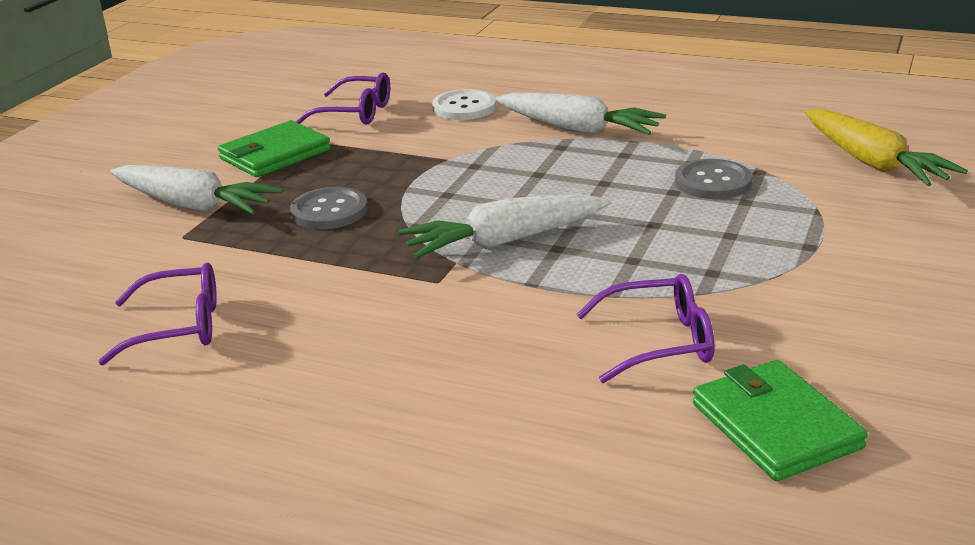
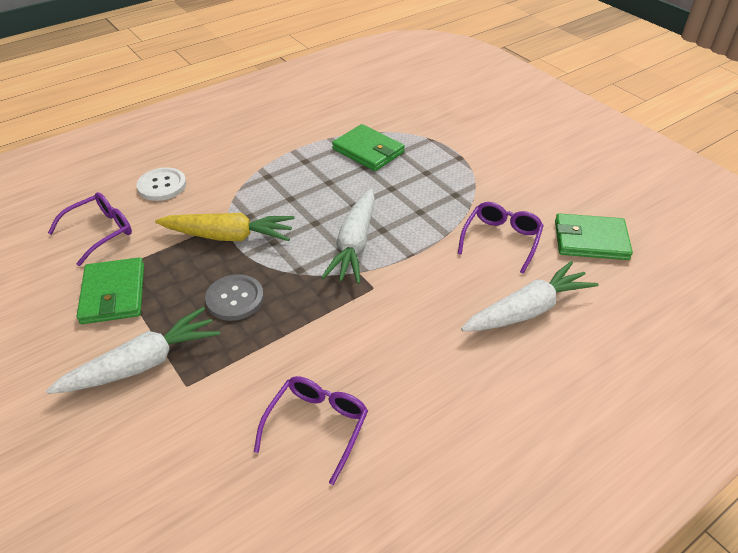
camera: 60 degrees left, 15 degrees up
(577, 129) = (252, 161): white carrot -> white carrot (527, 310)
(713, 182) = (368, 151): grey button -> green wallet
(872, 162) = (402, 102): yellow carrot -> yellow carrot (228, 236)

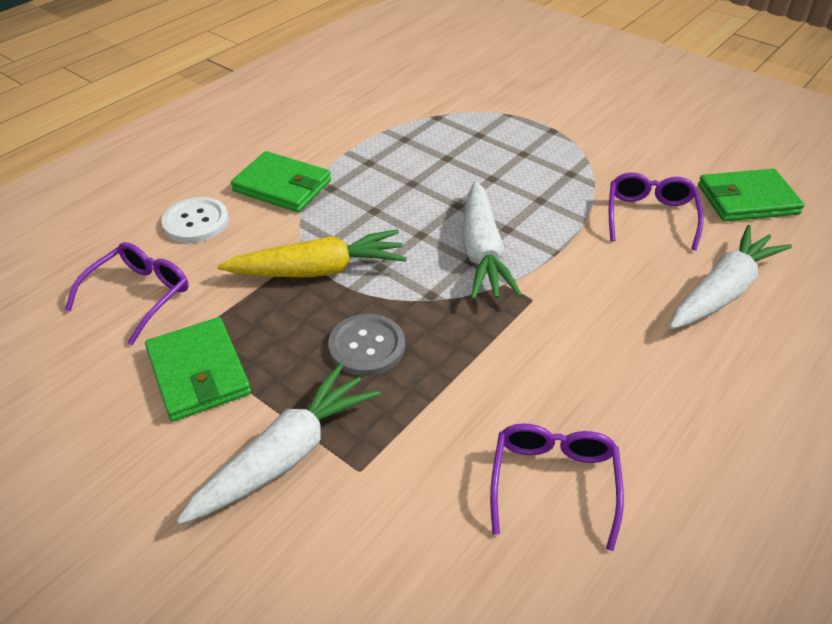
camera: 15 degrees left, 0 degrees up
(368, 151) = (440, 139): green wallet -> green wallet (282, 186)

